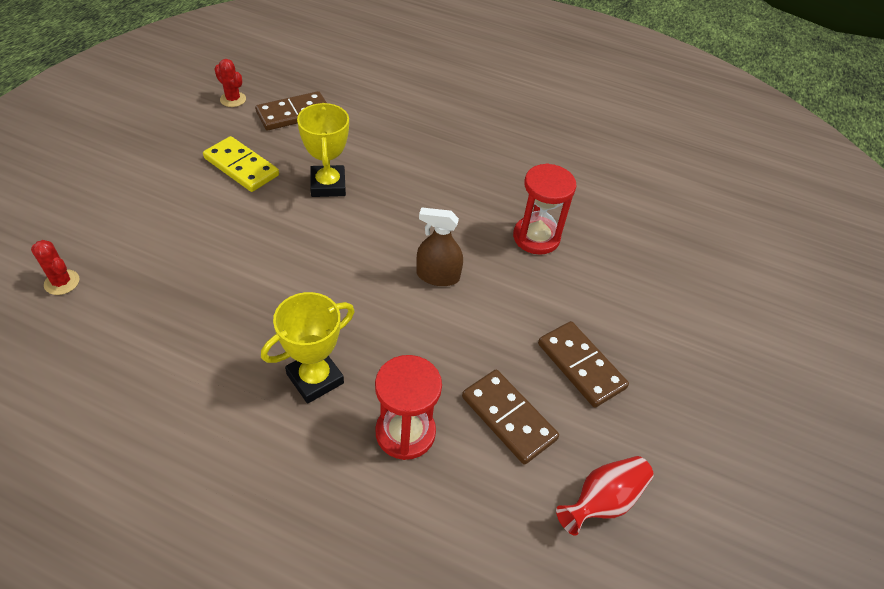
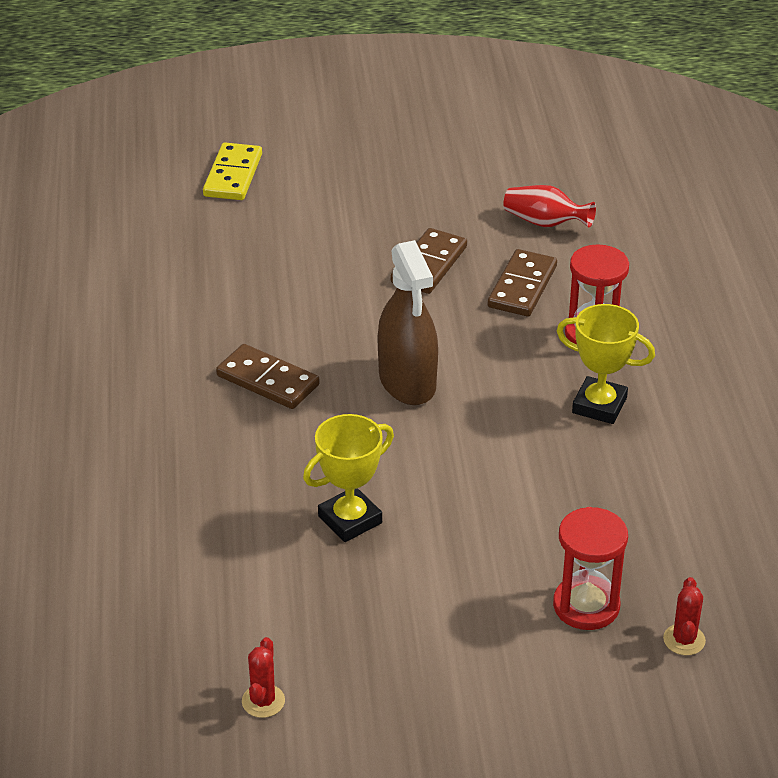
camera: 115 degrees left, 10 degrees down
(241, 167) = (387, 610): yellow domino -> yellow domino (233, 175)
(293, 114) = (242, 621): brown domino -> brown domino (267, 380)
(438, 276) = (407, 381): brown spray bottle -> brown spray bottle, size x1.60
(536, 237) = (288, 336): red hourglass -> red hourglass (586, 606)

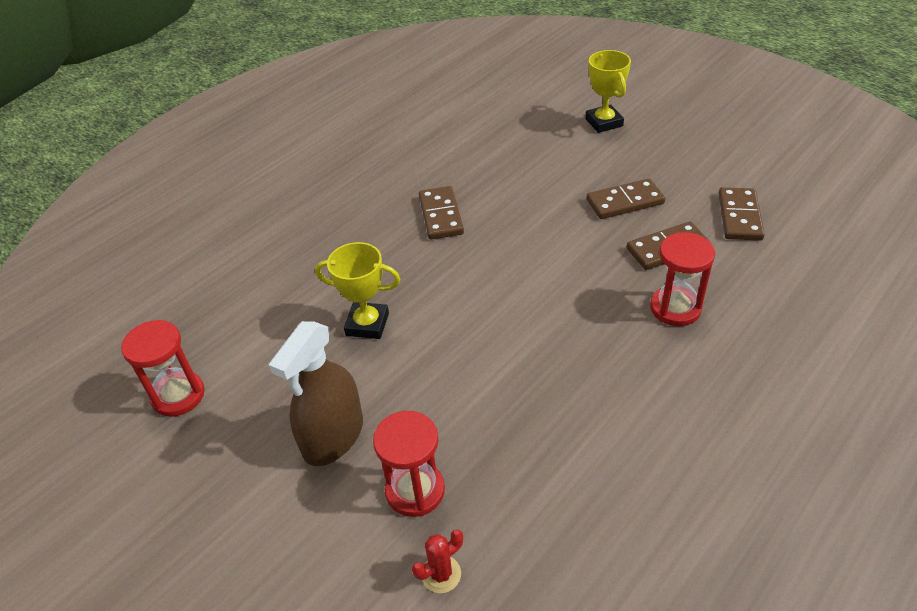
camera: 50 degrees right, 5 degrees up
(233, 175) = (581, 95): yellow domino -> none
(263, 701) = (178, 395): red cactus -> red hourglass
(407, 381) = (514, 264): brown spray bottle -> brown spray bottle (333, 436)
(545, 222) = (739, 216): red vase -> brown domino
(599, 405) = (613, 359): yellow trophy -> yellow trophy (604, 122)

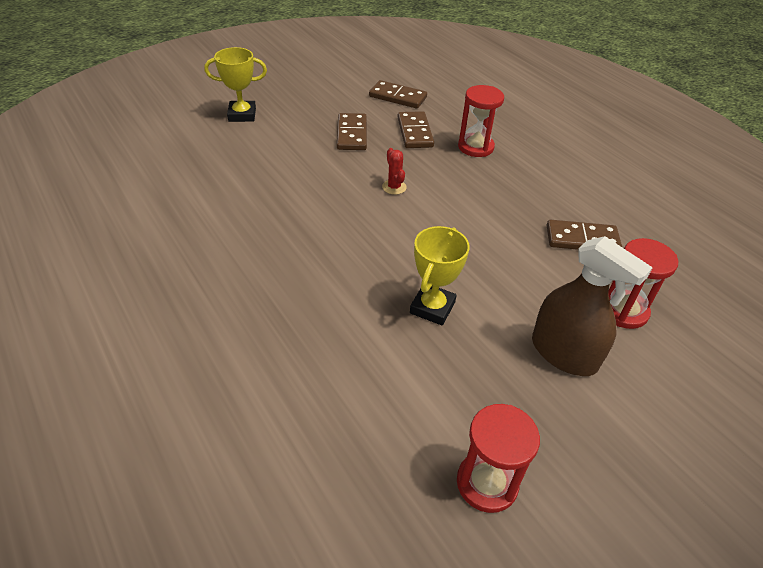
camera: 80 degrees left, 0 degrees up
(440, 215) = (304, 231): brown domino -> brown domino (582, 239)
(441, 574) = (695, 311): red cactus -> red cactus (394, 187)

